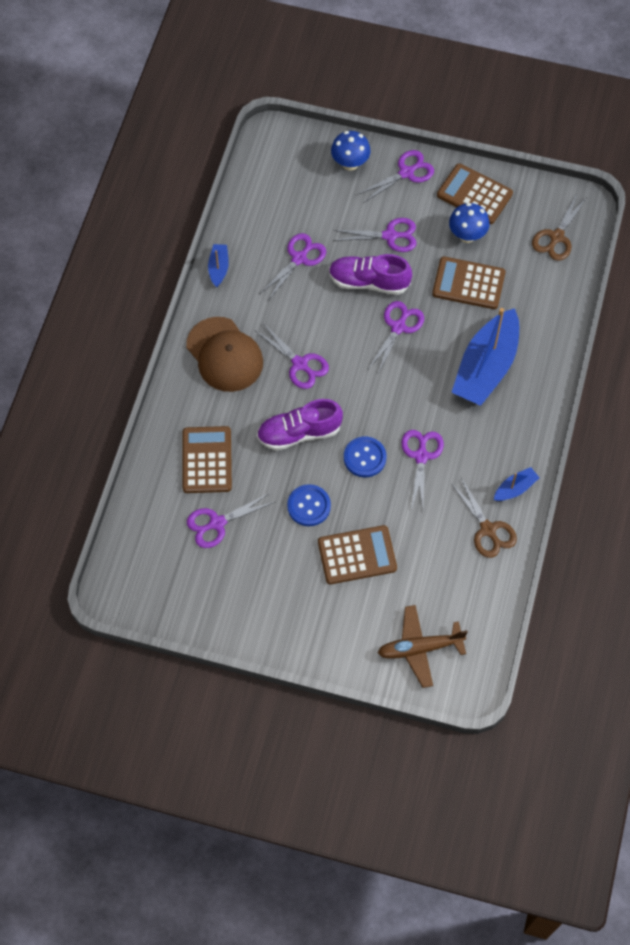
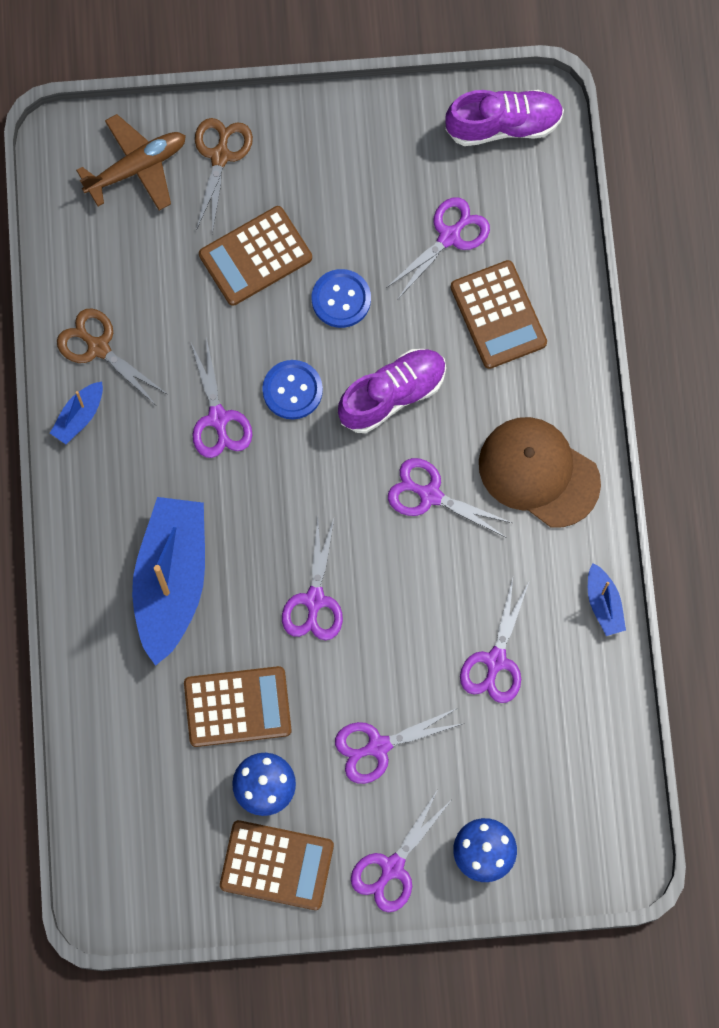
camera: 160 degrees right, 10 degrees up
(368, 282) = (382, 658): purple shoe -> purple shoe (504, 125)
(556, 237) = (132, 833): brown scissors -> brown scissors (220, 156)

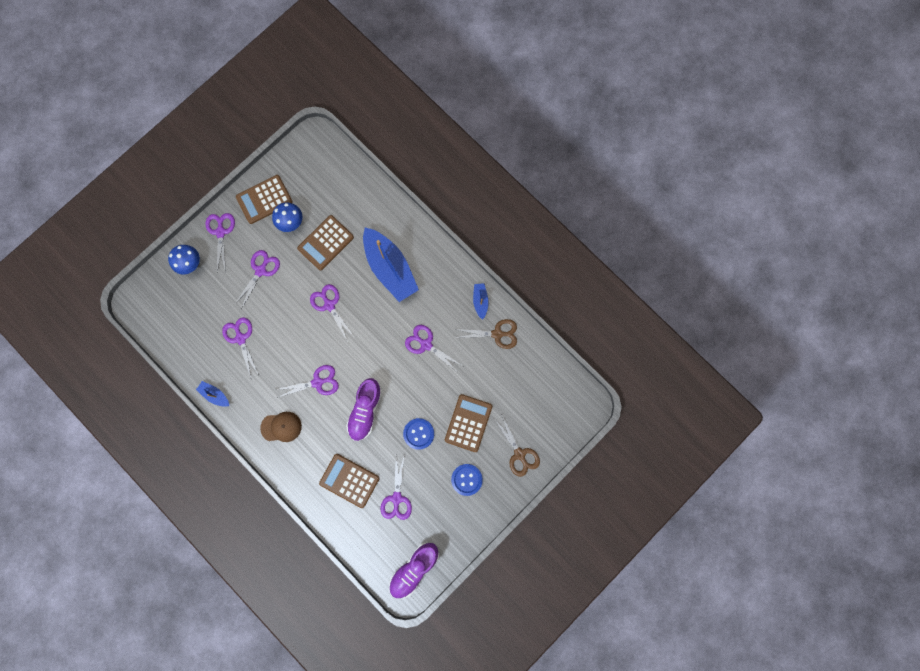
camera: 140 degrees right, 5 degrees up
(137, 167) = (548, 420): brown plane -> none
(292, 390) = (406, 380): blue button -> blue button (466, 479)
(538, 473) = (281, 427): brown cap -> brown cap, size x0.63

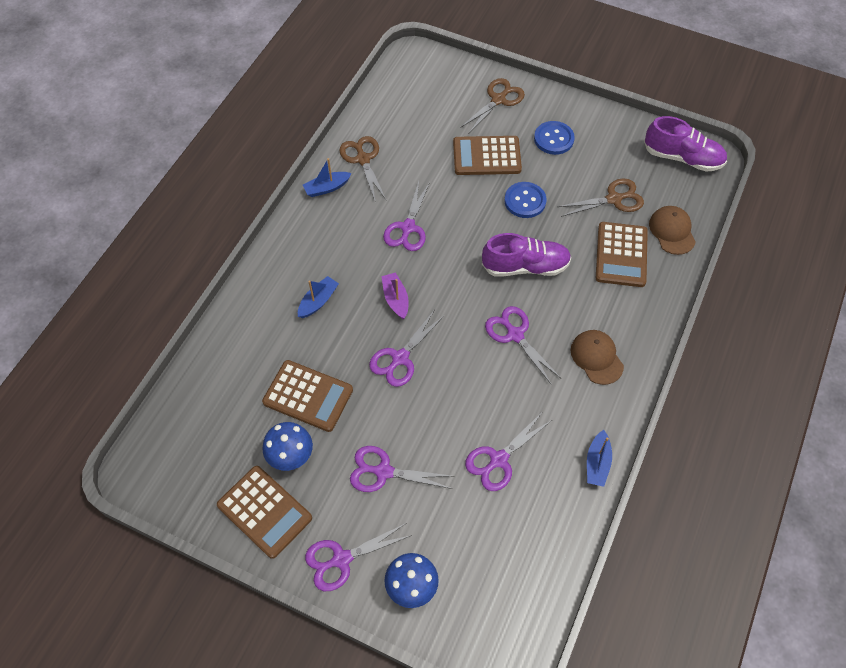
camera: 110 degrees left, 20 degrees down
(354, 526) = (672, 231): none -> brown cap
(373, 317) = (395, 299): none -> purple boat
(390, 268) = (318, 301): blue boat -> blue boat, size x0.44
(396, 498) = (614, 199): purple scissors -> brown scissors

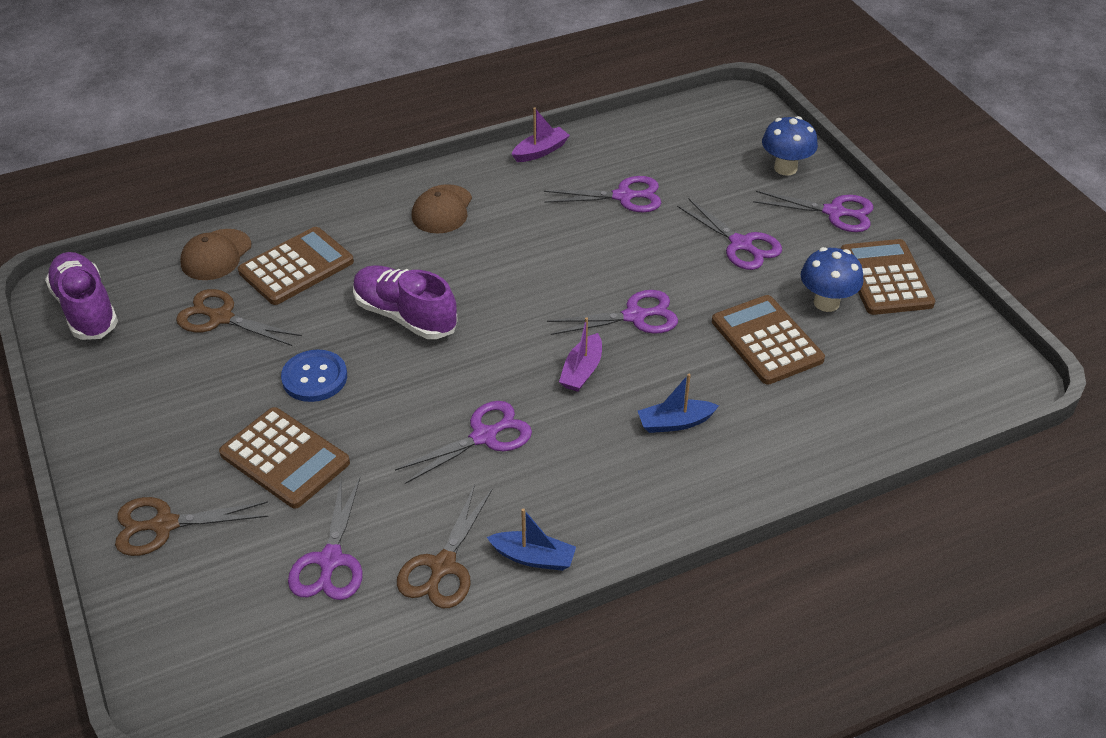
camera: 140 degrees left, 15 degrees down
(515, 335) = (494, 268): purple scissors -> purple scissors (330, 560)
(553, 139) = (179, 424): blue button -> none
(597, 463) = (540, 151): blue boat -> purple boat

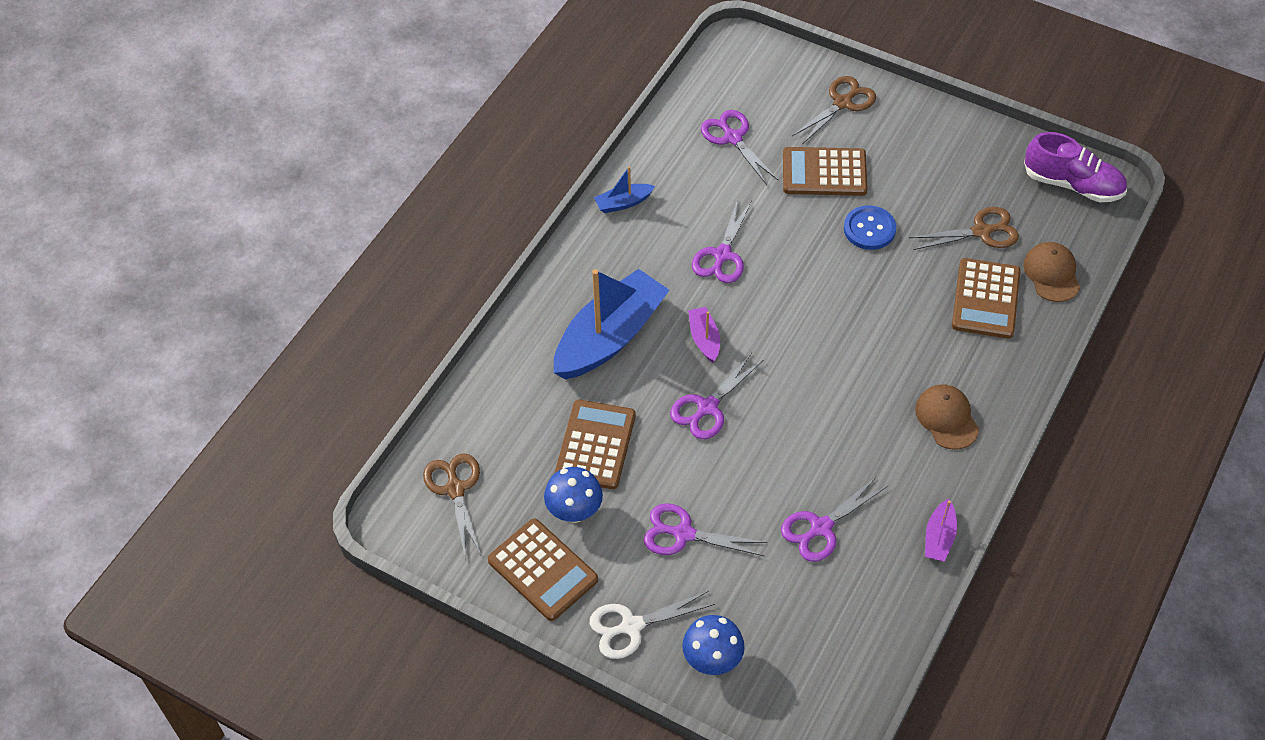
camera: 145 degrees right, 10 degrees up
(405, 316) = (865, 307): purple shoe -> none
(443, 566) = (669, 170): brown scissors -> brown scissors (455, 489)
(675, 423) = (610, 337): blue boat -> blue boat, size x2.27
(767, 340) = (595, 445): brown calculator -> brown calculator turned 105 degrees counterclockwise
(834, 212) = (631, 626): purple scissors -> white scissors

